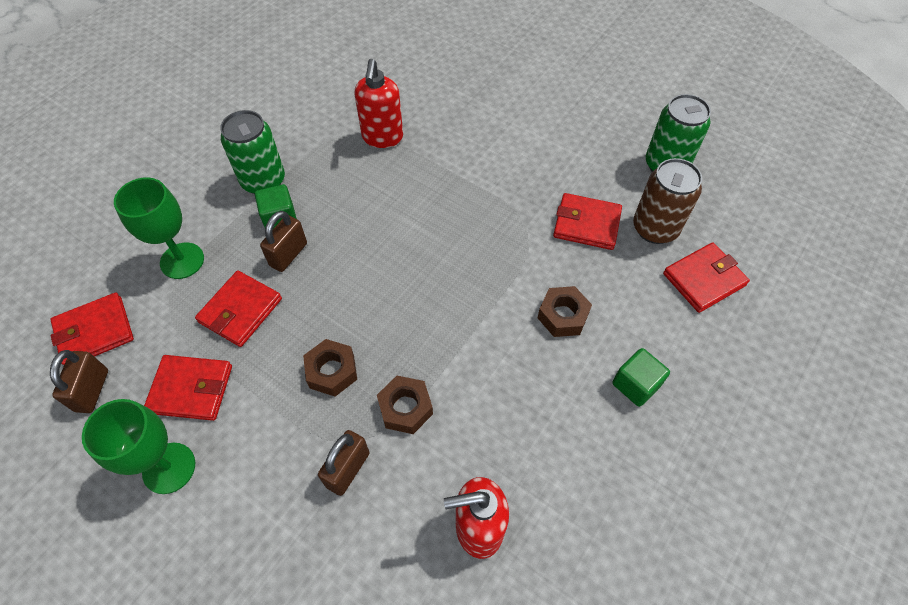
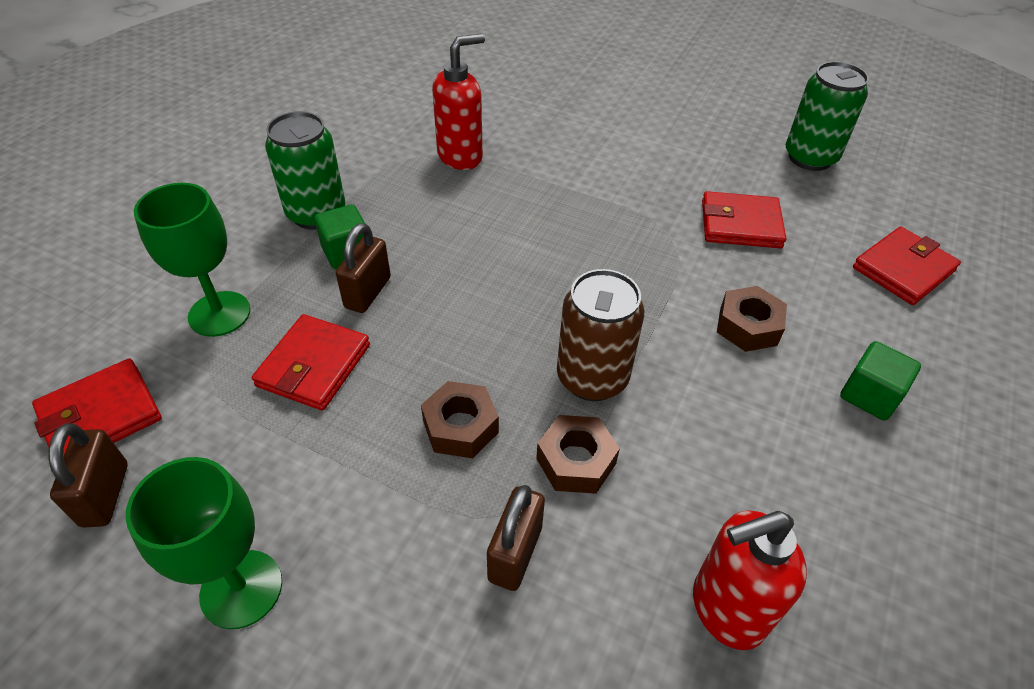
camera: 10 degrees left, 10 degrees down
(191, 389) = (258, 474): red wallet -> none
(382, 138) = (460, 156): red soap dispenser -> red soap dispenser turned 120 degrees counterclockwise
(655, 228) = (823, 221): brown can -> brown can (592, 378)

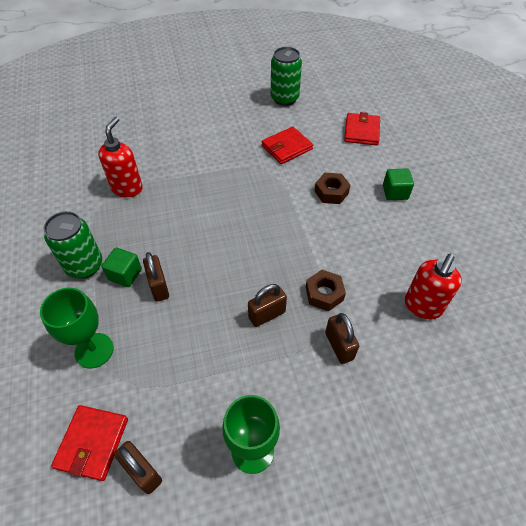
camera: 40 degrees left, 5 degrees up
(314, 365) = (173, 338): red wallet -> none
(460, 426) = (267, 315): brown nut -> brown padlock
(592, 378) = (296, 255): brown can -> none

